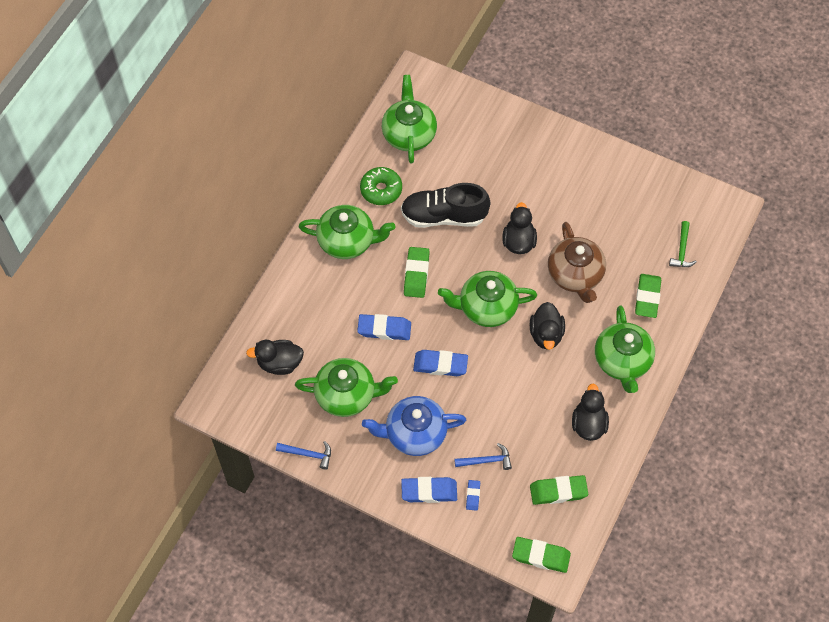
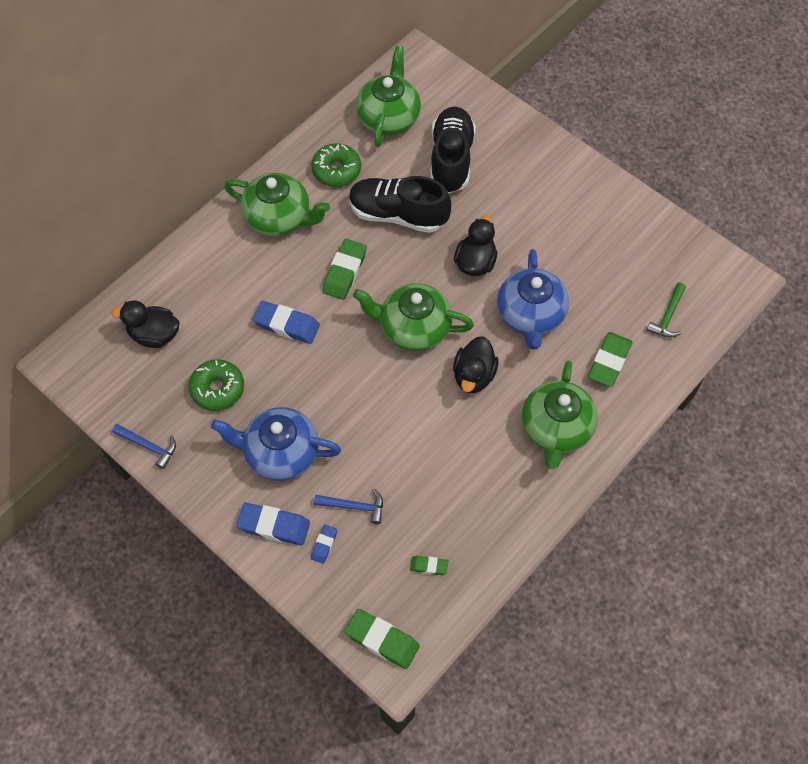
camera: 15 degrees right, 0 degrees up
(347, 395) = (217, 389): green teapot -> green donut
(440, 365) = (337, 381): blue eraser -> none
(472, 159) = (451, 159): none -> black shoe
(558, 491) = (429, 566): green eraser -> green eraser, size x0.53
(575, 275) = (530, 315): brown teapot -> blue teapot
(588, 424) = (491, 493): black duck -> none

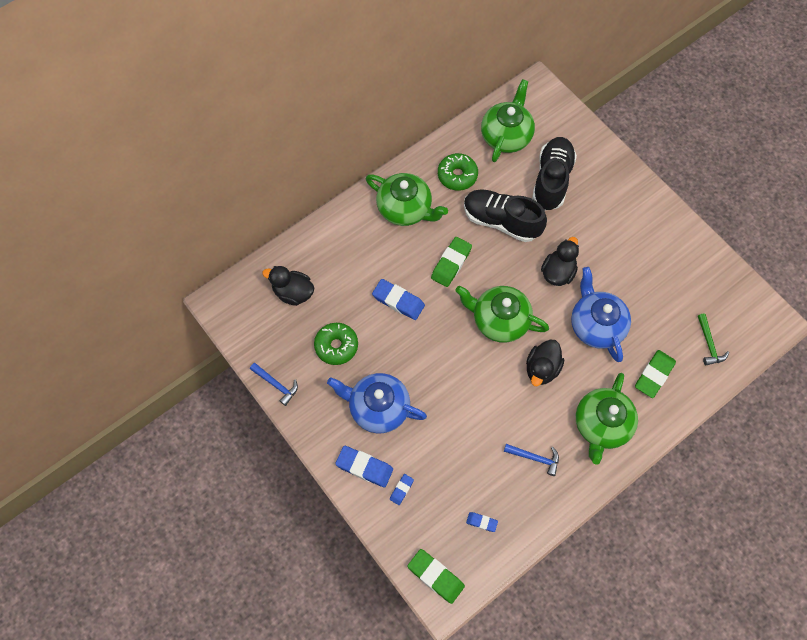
camera: 10 degrees right, 5 degrees up
(354, 506) = (430, 462): blue hammer -> blue hammer (535, 458)
(429, 566) = (481, 522): green eraser -> blue eraser
(530, 315) = (596, 325): blue teapot -> blue teapot turned 150 degrees clockwise
(668, 316) = (709, 344): green hammer -> green hammer turned 45 degrees counterclockwise

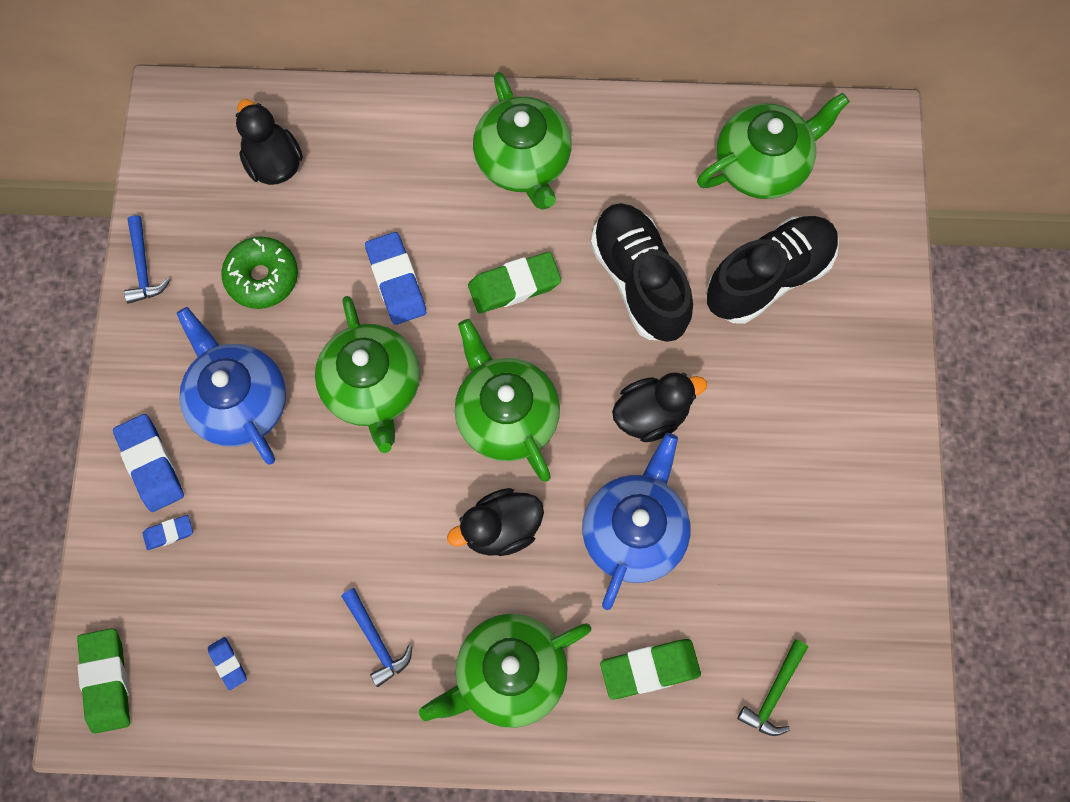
camera: 40 degrees right, 5 degrees up
(431, 354) = (373, 388): none -> green teapot
(457, 175) = (638, 169): green donut -> none

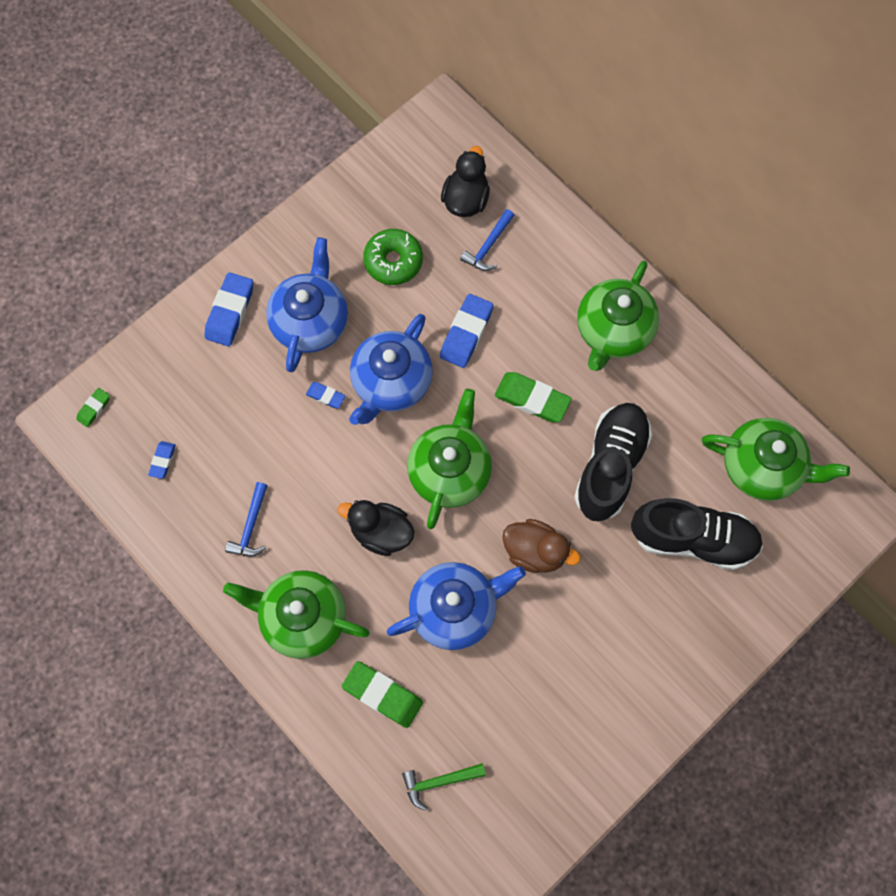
camera: 45 degrees right, 0 degrees up
(107, 681) = (94, 408): green eraser -> green eraser, size x0.53
(143, 267) = (334, 195): blue hammer -> blue hammer (488, 246)
(169, 533) = (202, 359): blue eraser -> blue eraser (326, 396)
(373, 388) = (391, 382): green teapot -> blue teapot
(651, 414) = (535, 551): black duck -> brown duck

